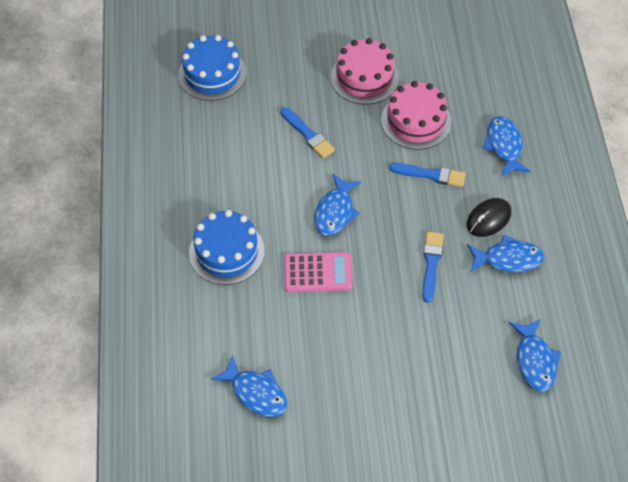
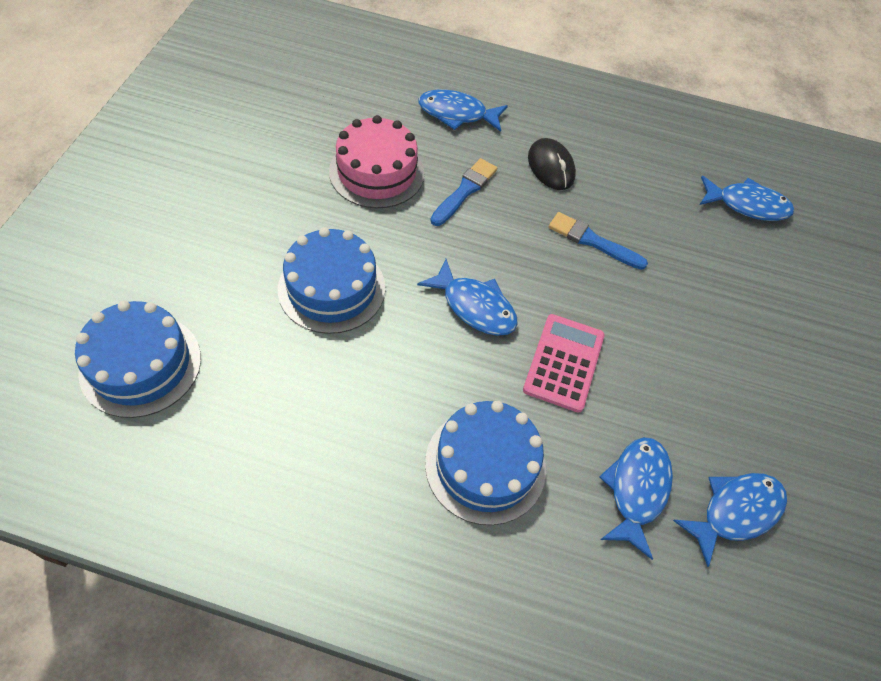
camera: 75 degrees left, 0 degrees up
(308, 134) = (332, 288): blue brush -> blue cake
(364, 77) = (275, 193): pink cake -> none
(508, 259) = (611, 173): blue fish -> blue fish (636, 490)

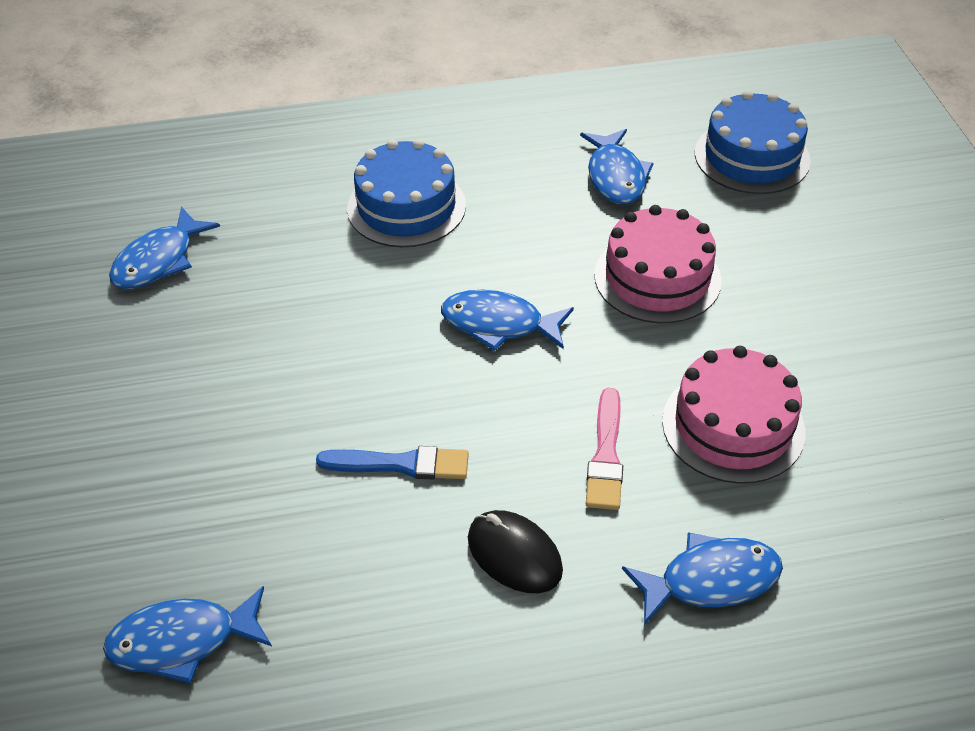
camera: 160 degrees right, 10 degrees down
(332, 288) = (657, 277): blue cake -> pink cake
(465, 191) = (606, 455): blue brush -> pink brush
(563, 362) = (373, 312): pink calculator -> none
(636, 490) = (259, 241): blue fish -> blue fish (615, 176)

